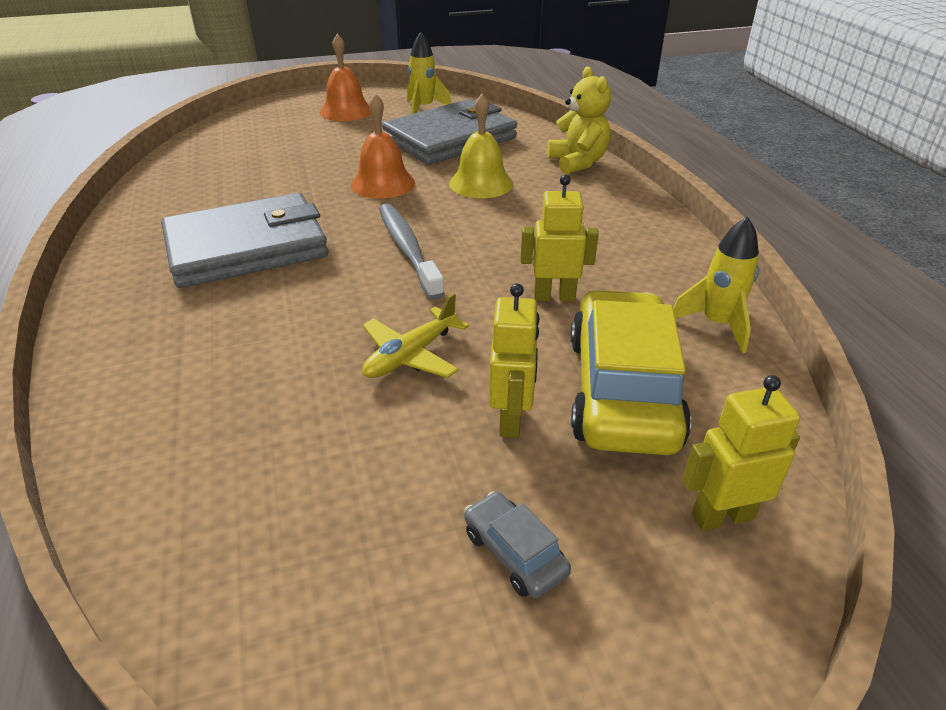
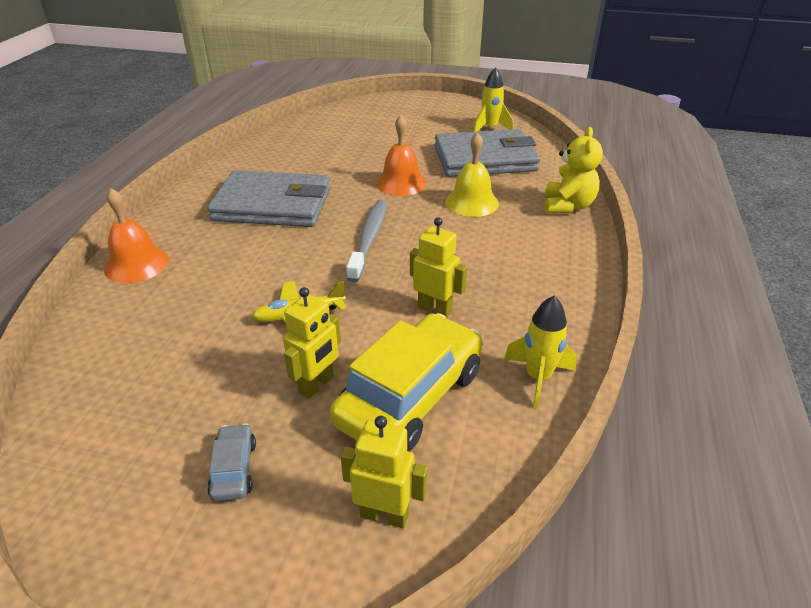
camera: 30 degrees right, 0 degrees up
(346, 111) = (430, 117): orange bell -> orange bell (136, 264)

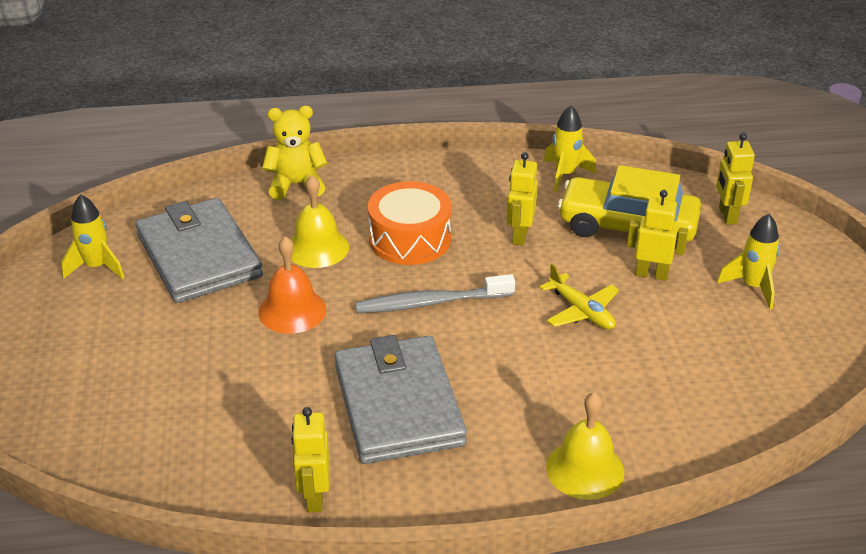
camera: 110 degrees left, 0 degrees up
(136, 264) = (585, 469): orange bell -> yellow bell
(228, 167) = (314, 497): none -> yellow robot
(234, 469) = (752, 287): grey car -> yellow rocket
(462, 246) = (410, 239): none -> orange drum

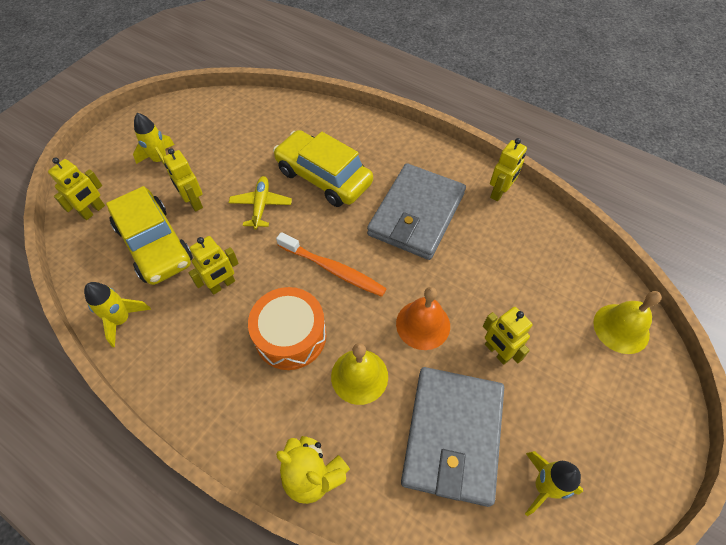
camera: 140 degrees left, 20 degrees up
(197, 329) = (497, 352): none -> yellow robot
(431, 303) = (333, 269): grey toothbrush -> orange toothbrush
(556, 379) = (323, 177): none -> yellow car
(585, 469) = (363, 130): yellow bell -> yellow bell (621, 328)

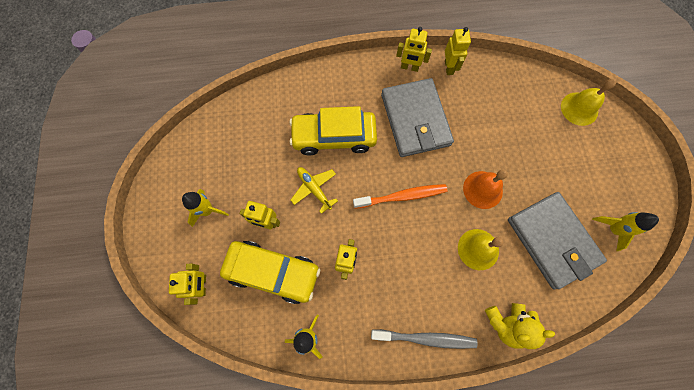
camera: 40 degrees left, 15 degrees up
(218, 414) = (425, 338): none -> grey toothbrush
(290, 335) = (418, 258): orange drum -> none
(497, 352) = (533, 174): yellow robot -> yellow robot (409, 67)

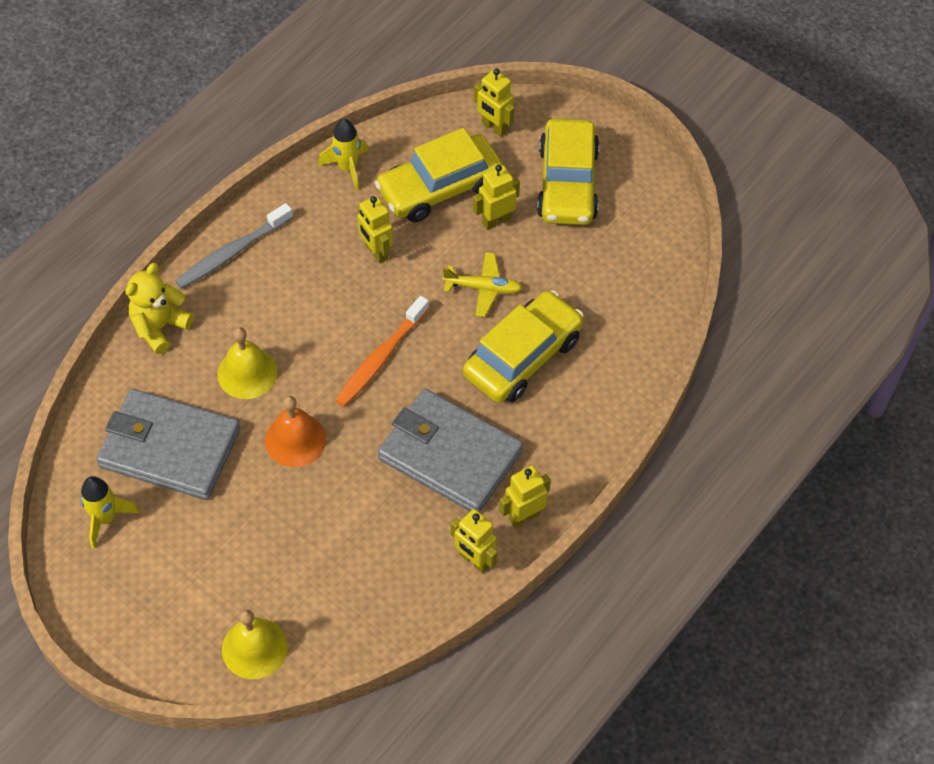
camera: 135 degrees right, 15 degrees down
(208, 210) = (567, 183): yellow rocket -> yellow car

